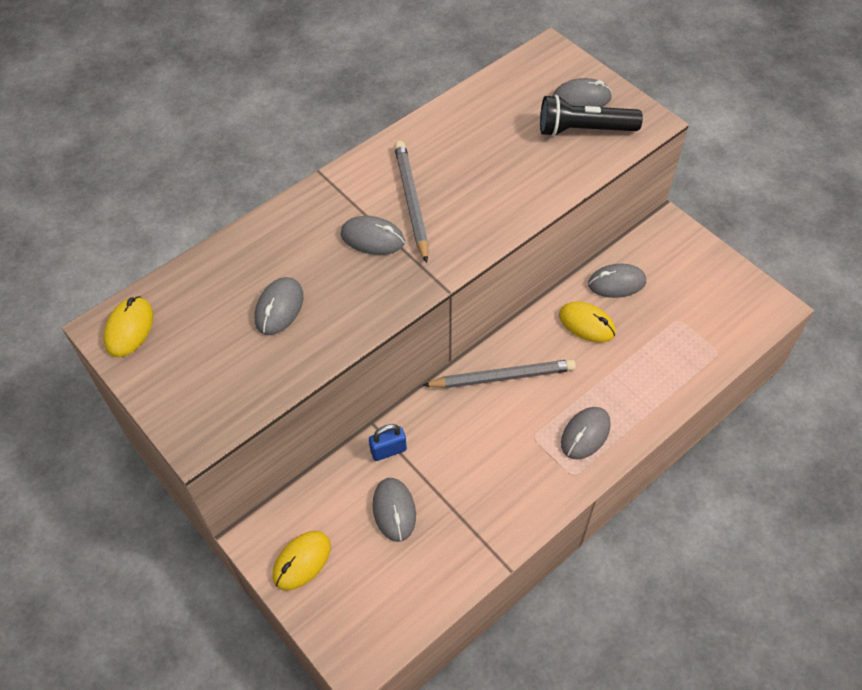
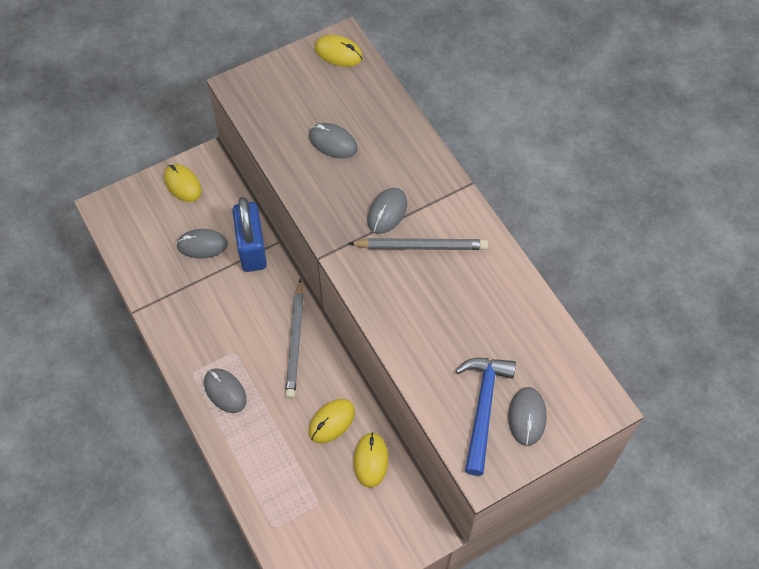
camera: 100 degrees right, 5 degrees up
(388, 450) = (252, 249): blue padlock -> blue padlock, size x2.01
(584, 130) = (483, 408): black flashlight -> blue hammer
(616, 283) = (371, 460): grey mouse -> yellow mouse

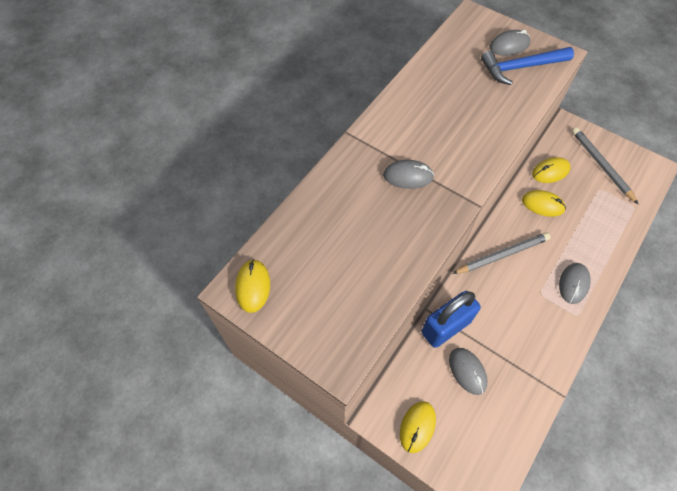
camera: 115 degrees left, 0 degrees up
(333, 142) = (362, 245): grey mouse -> none
(421, 246) = (424, 143): grey pencil -> grey pencil (601, 165)

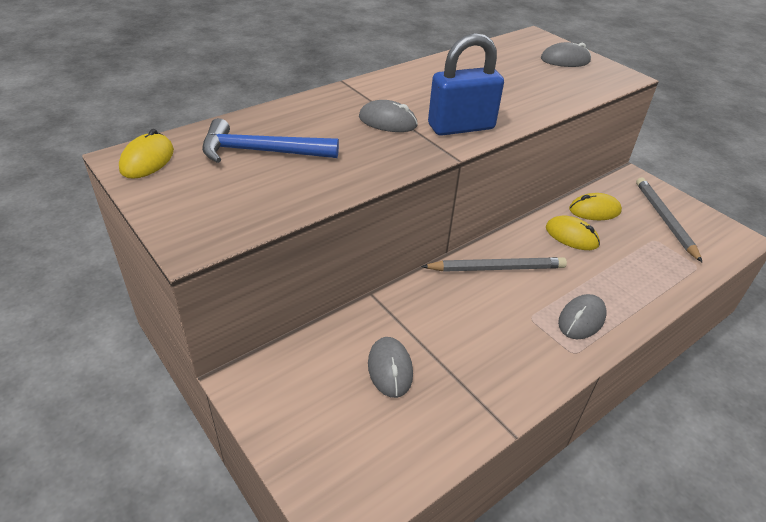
camera: 15 degrees right, 20 degrees down
(417, 427) = (288, 408): yellow mouse -> none
(446, 327) = (386, 317): blue padlock -> blue padlock (461, 127)
(521, 68) = (570, 76): blue hammer -> blue hammer (261, 152)

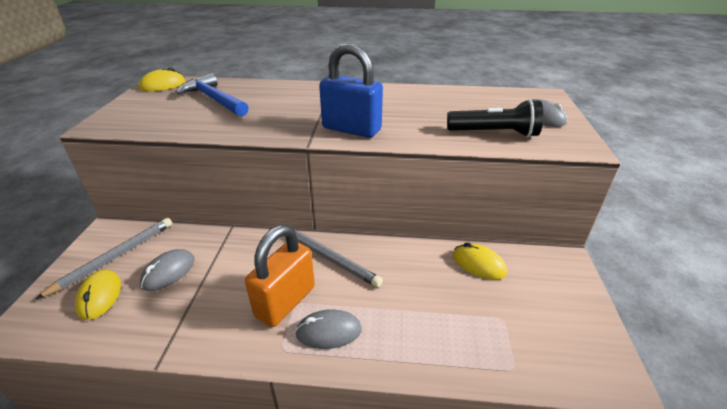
camera: 45 degrees right, 5 degrees down
(387, 121) = (311, 109): grey mouse -> none
(521, 321) = (285, 301): none -> orange padlock
(561, 87) = (494, 133): none -> black flashlight
(571, 236) = (424, 270): yellow mouse -> yellow mouse (100, 296)
(664, 219) = (543, 309): grey pencil -> grey pencil (115, 257)

